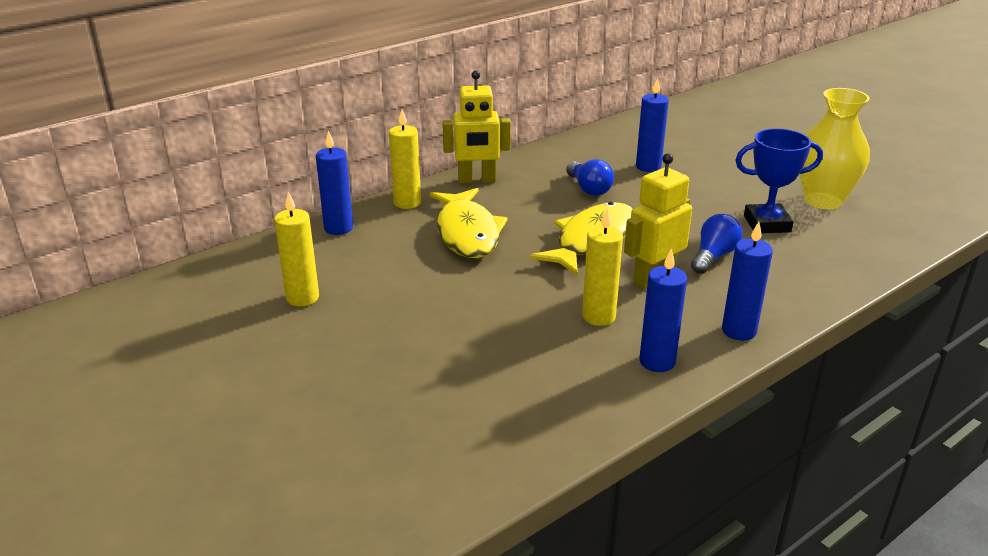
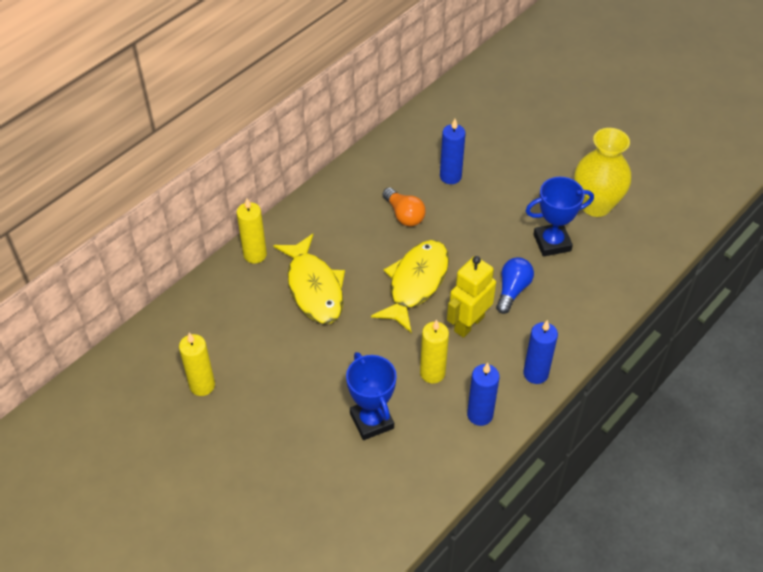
camera: 10 degrees left, 20 degrees up
(338, 228) = (206, 296): blue candle -> none
(477, 180) = (307, 215): yellow robot -> none
(508, 351) = (371, 421): none -> blue trophy
(589, 189) = (404, 215): blue light bulb -> orange light bulb

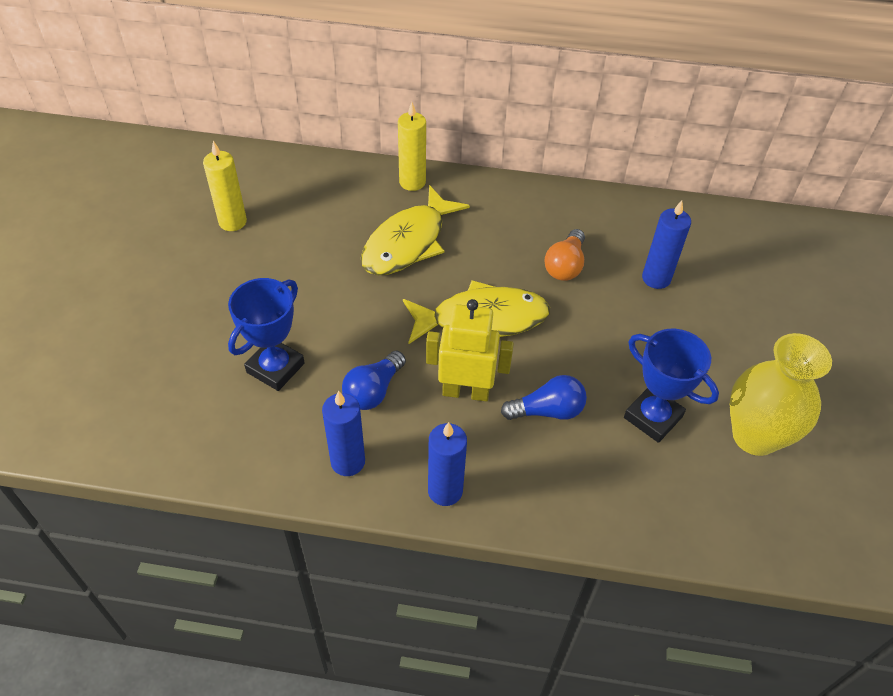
camera: 55 degrees right, 0 degrees up
(432, 373) = (373, 390): yellow candle -> blue light bulb

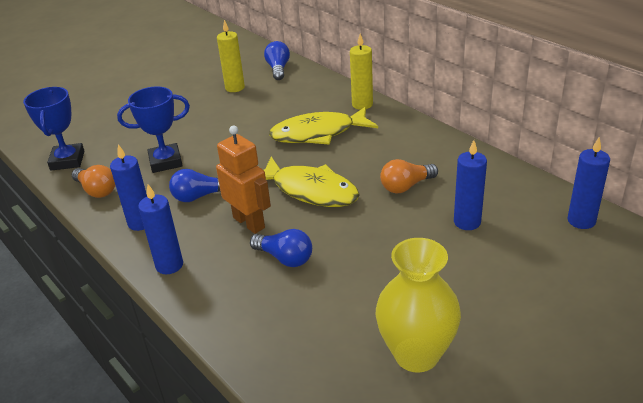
camera: 45 degrees right, 15 degrees down
(236, 453) = (97, 190): none -> orange light bulb
(256, 171) = (278, 69): none -> blue light bulb
(466, 391) = (249, 222): yellow robot -> orange robot
(653, 417) = (352, 300): blue trophy -> blue trophy (67, 160)
(736, 229) = (581, 221): none -> blue candle

